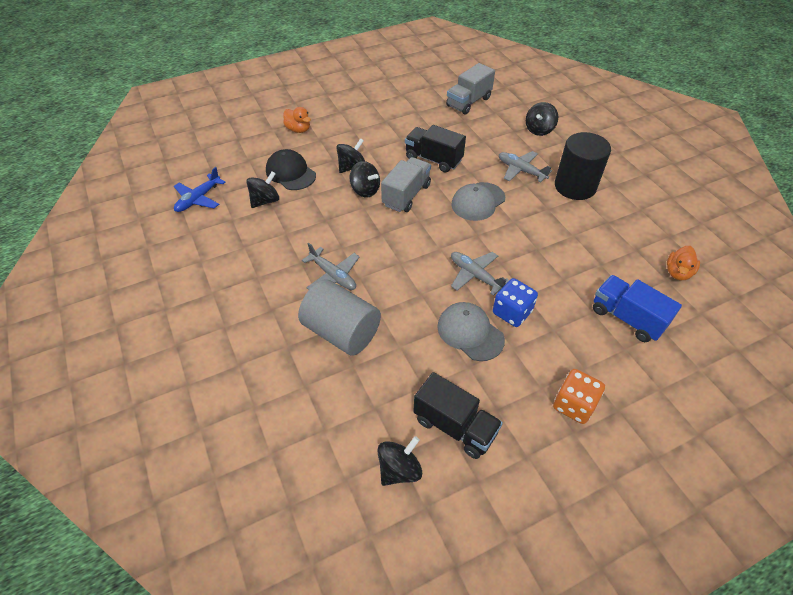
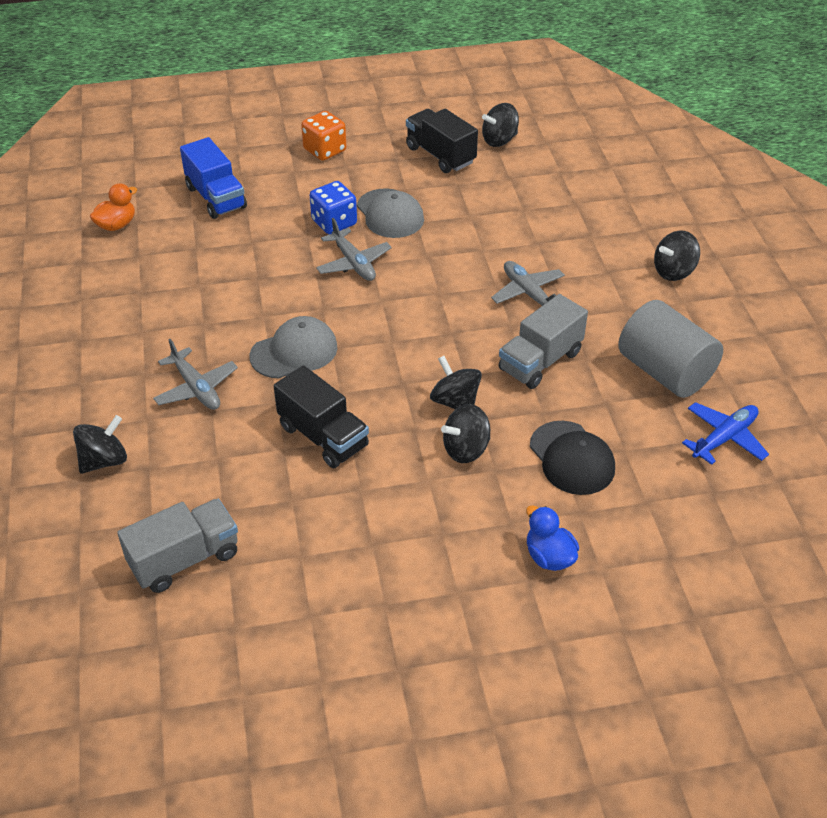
camera: 165 degrees left, 5 degrees down
(265, 201) = (615, 414): black spinning top -> black spinning top (673, 271)
(298, 129) = (549, 557): orange duck -> blue duck
(341, 332) = (529, 237): grey cylinder -> grey cylinder (665, 371)
(406, 195) = (394, 381): grey truck -> grey truck (540, 361)
(575, 186) = (138, 347): black cylinder -> none

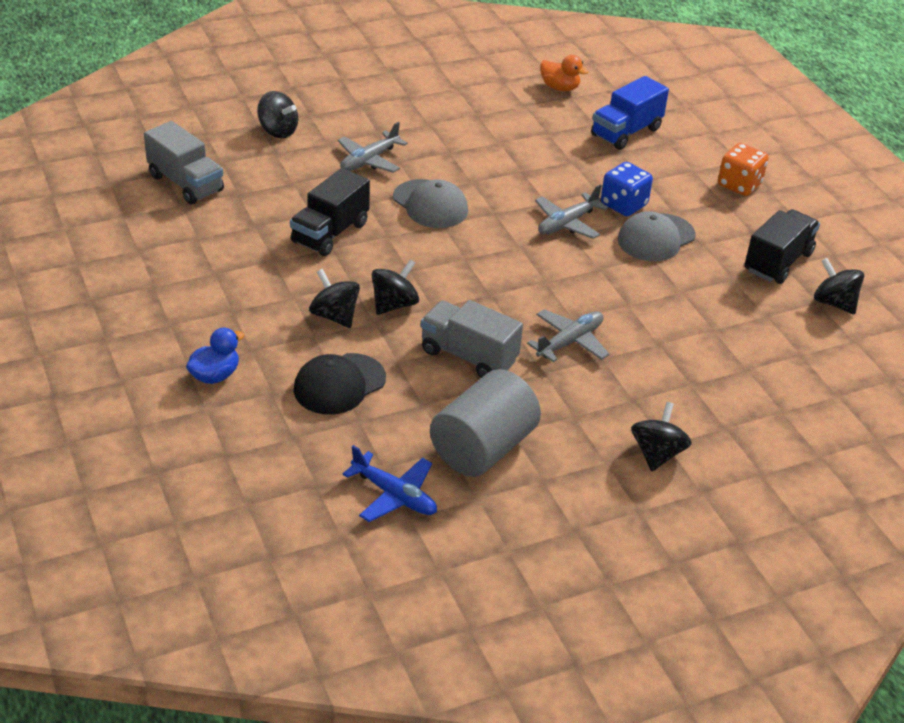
camera: 75 degrees right, 5 degrees down
(673, 271) = (657, 454): black spinning top -> black spinning top turned 60 degrees clockwise

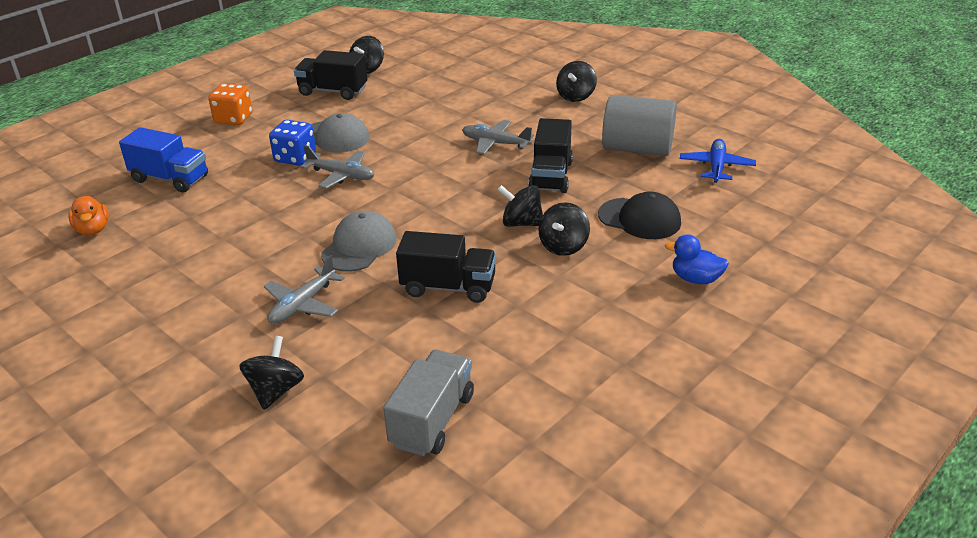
camera: 110 degrees left, 5 degrees down
(369, 160) = (302, 304): grey plane -> grey plane turned 105 degrees clockwise
(468, 356) = (551, 176): grey truck -> black truck
(560, 88) = (93, 230): orange duck -> orange duck turned 150 degrees clockwise
(657, 454) = (576, 96): black spinning top -> black spinning top turned 60 degrees counterclockwise

